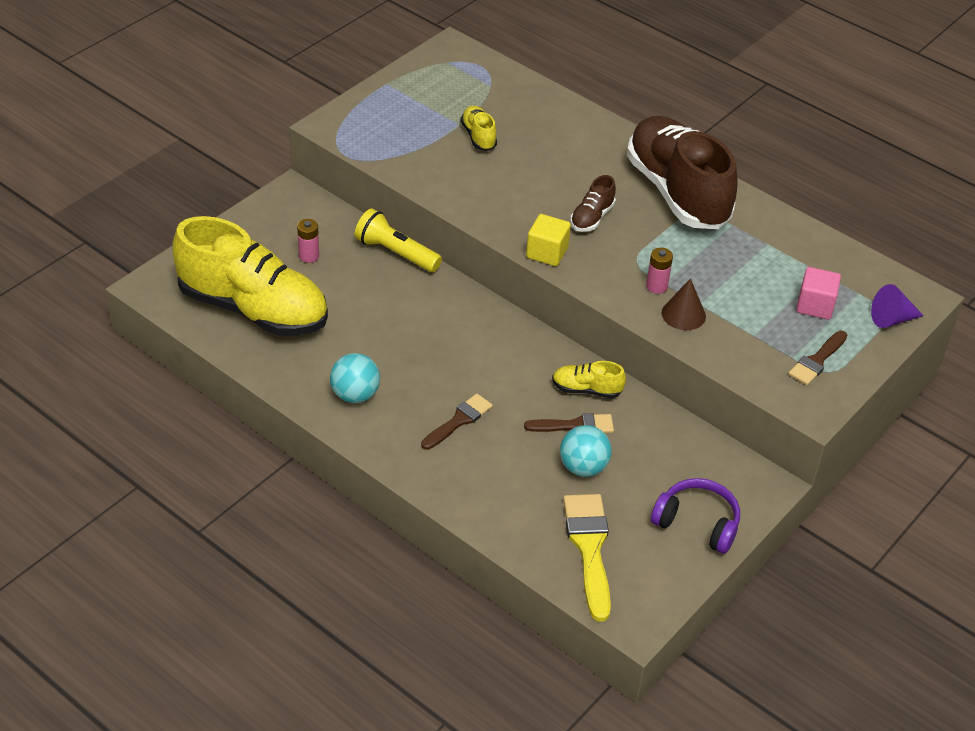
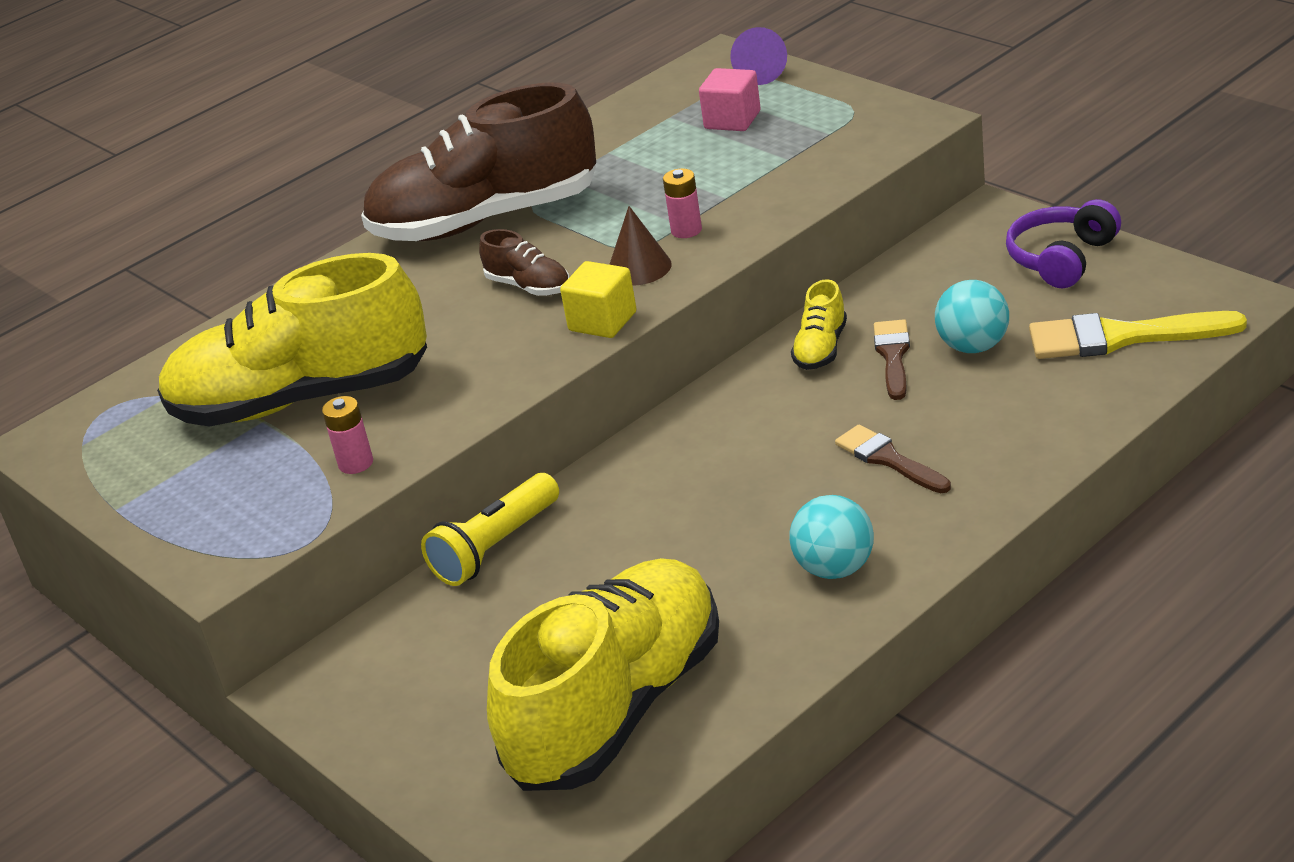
camera: 75 degrees left, 10 degrees down
(309, 256) = (484, 650): pink battery -> pink battery (356, 463)
(478, 136) = (302, 399): yellow shoe -> yellow shoe, size x2.42
(683, 314) = (745, 209): brown cone -> brown cone (639, 267)
(817, 361) = (834, 118): brown brush -> none

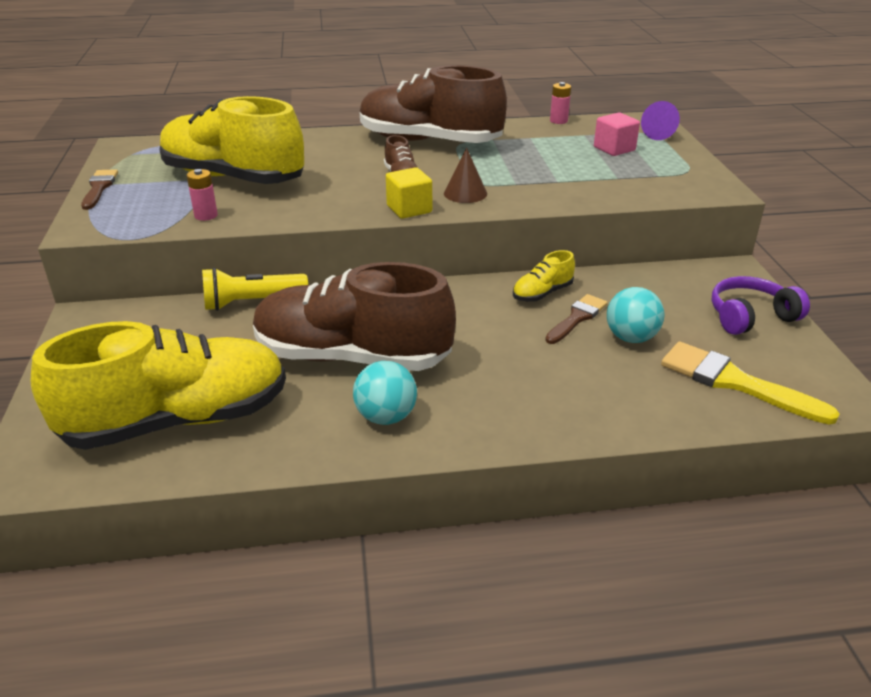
camera: 30 degrees right, 0 degrees up
(686, 230) = (514, 187): pink battery -> pink battery (558, 121)
(710, 534) = (352, 357): none -> brown shoe
(888, 459) = (498, 373): brown brush -> brown brush (99, 188)

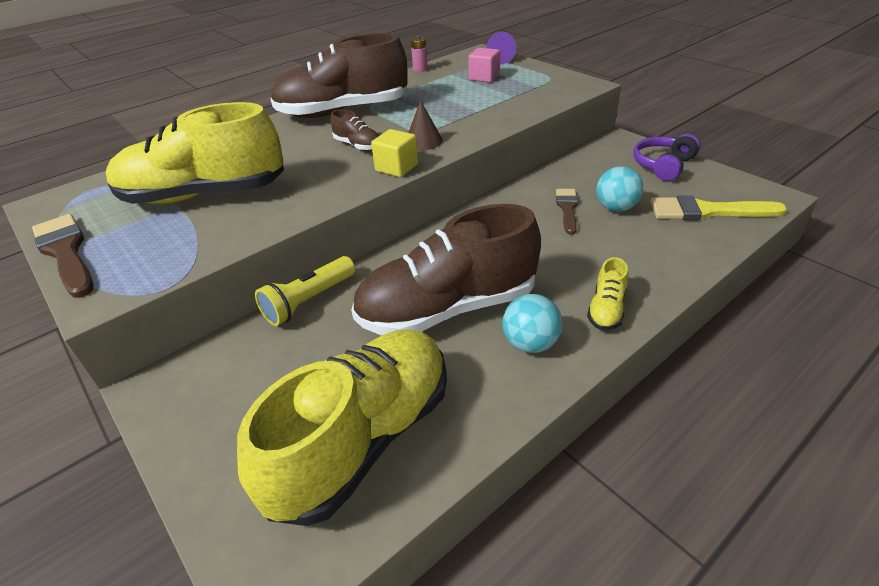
camera: 30 degrees left, 5 degrees up
(99, 188) = (66, 252): brown brush -> brown brush, size x1.60
(206, 215) = (220, 237): pink battery -> none
(542, 293) = (524, 200): yellow shoe -> yellow shoe (606, 309)

